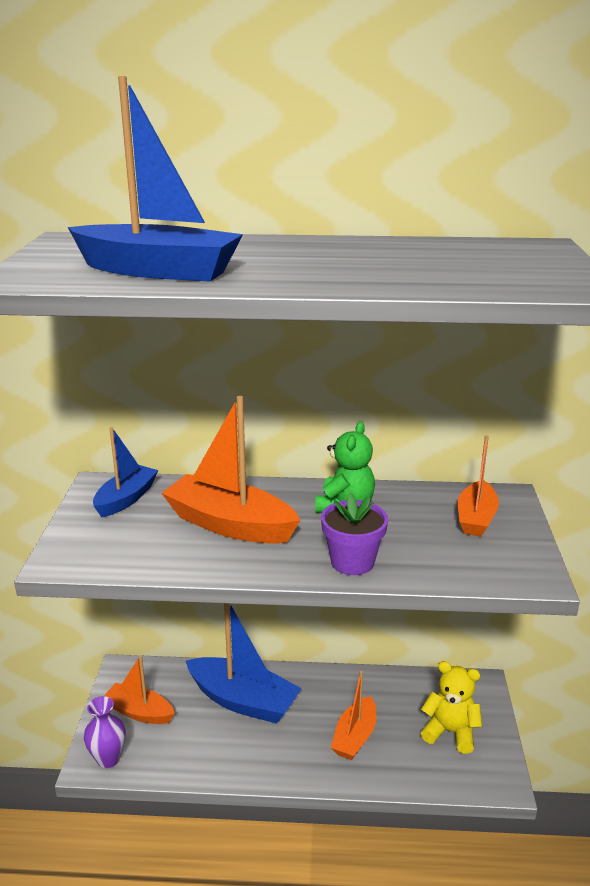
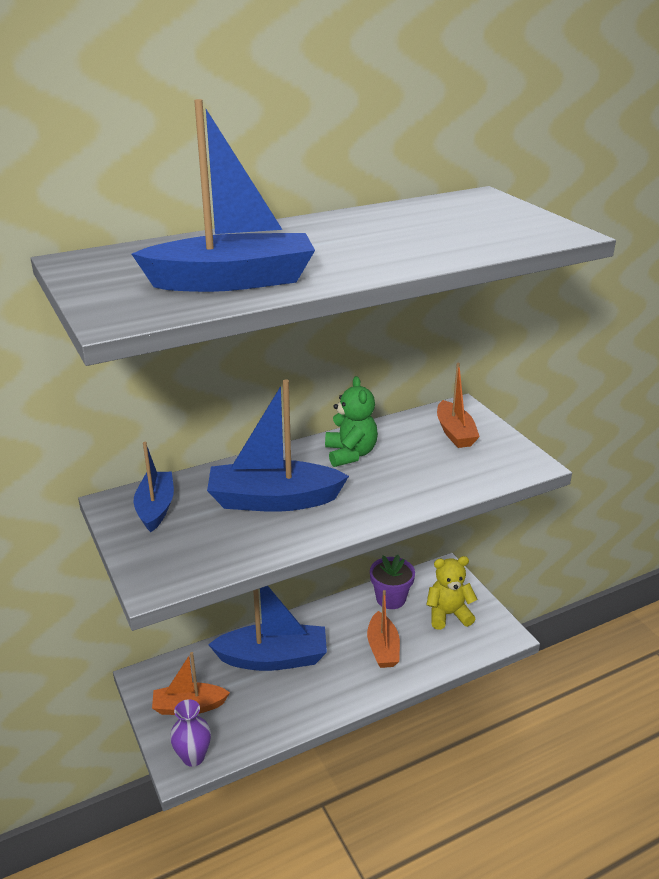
camera: 30 degrees left, 5 degrees up
(230, 524) = (273, 500): orange boat -> blue boat
(352, 562) = (400, 497): purple flower pot -> purple flower pot (391, 598)

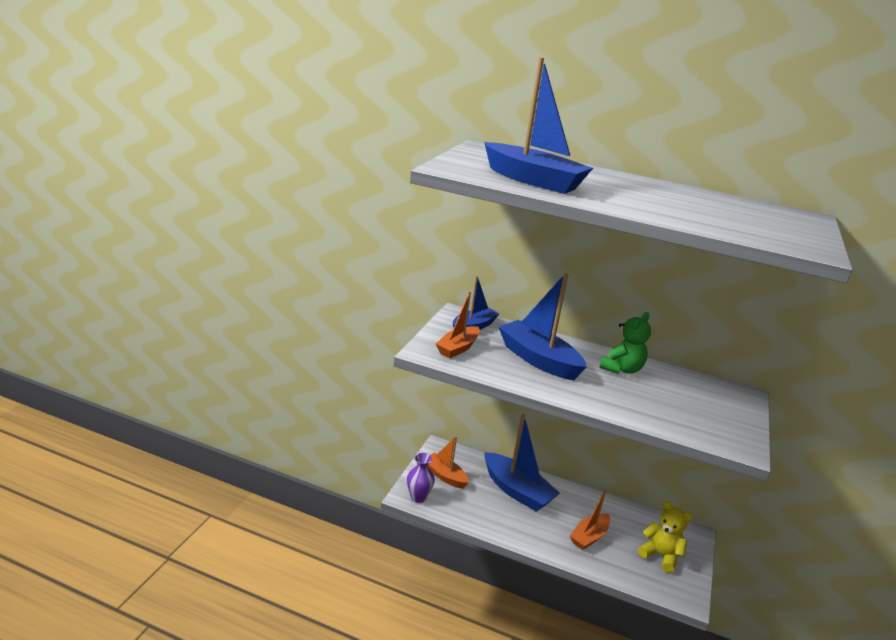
camera: 45 degrees right, 5 degrees down
(391, 598) = (631, 519): purple flower pot -> none
(455, 433) = (715, 401): orange boat -> orange boat (458, 348)

